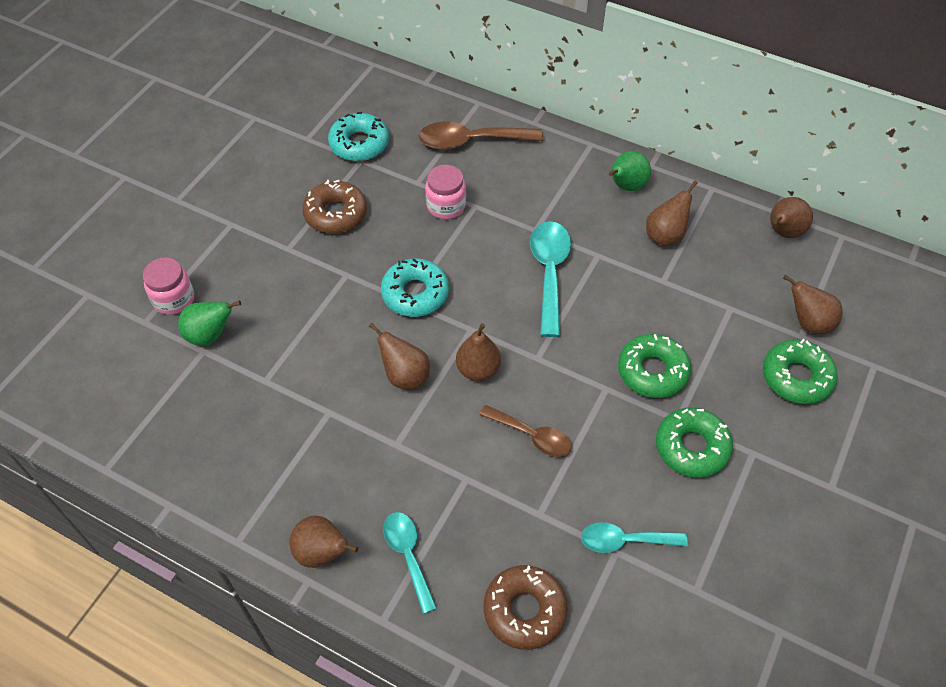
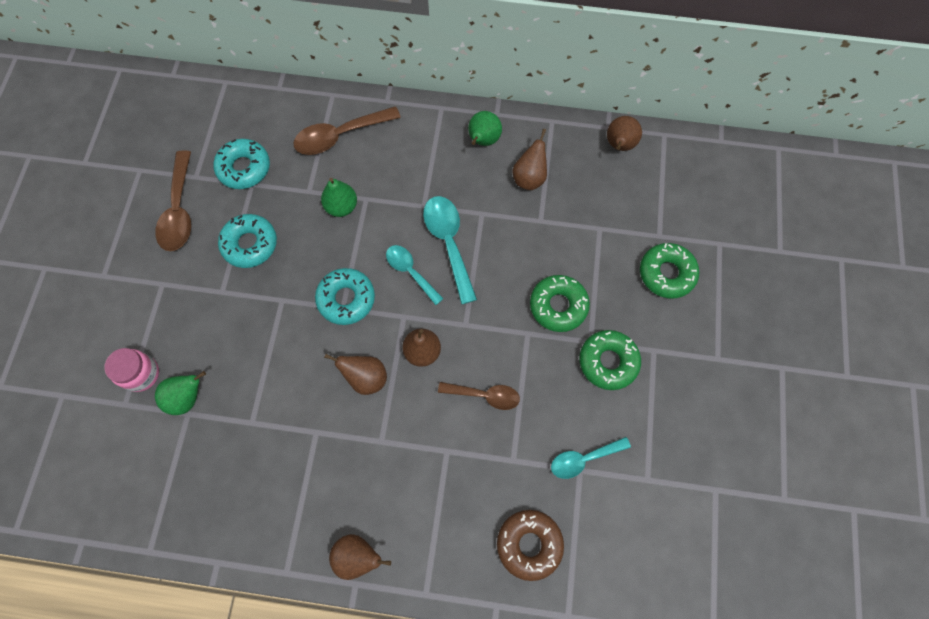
camera: 20 degrees left, 15 degrees up
(277, 164) = (179, 210): none -> brown spoon
(335, 213) = (250, 244): brown donut -> turquoise donut
(408, 555) = (425, 533): turquoise spoon -> turquoise spoon (410, 272)
(446, 206) = (341, 207): pink jar -> green pear
(808, 323) = (661, 222): brown pear -> none

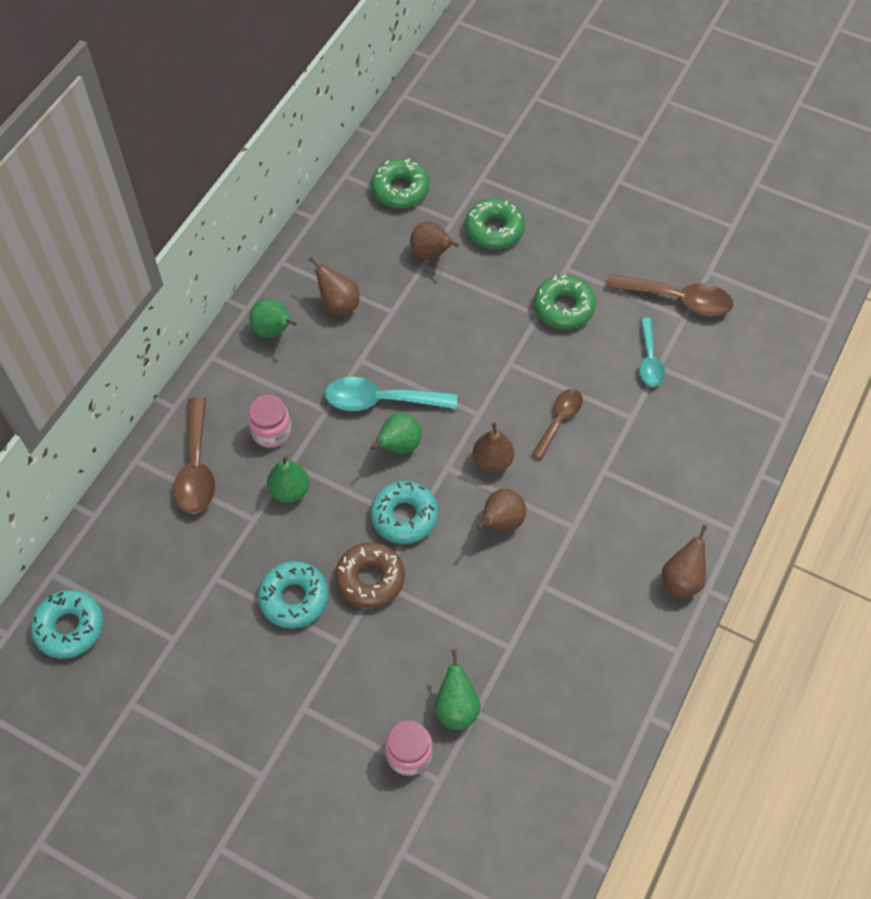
camera: 70 degrees left, 10 degrees down
(179, 210) = (213, 667): brown spoon -> brown spoon (678, 299)
(244, 168) = (189, 581): turquoise donut -> turquoise donut (69, 627)
(389, 174) = (271, 431): none -> pink jar
(410, 272) = (399, 446): turquoise spoon -> green pear
(529, 544) = (713, 430): brown donut -> brown donut (370, 579)
(558, 306) = (491, 328): green donut -> green donut (400, 189)
(619, 145) = (339, 216): brown pear -> brown pear (431, 254)

